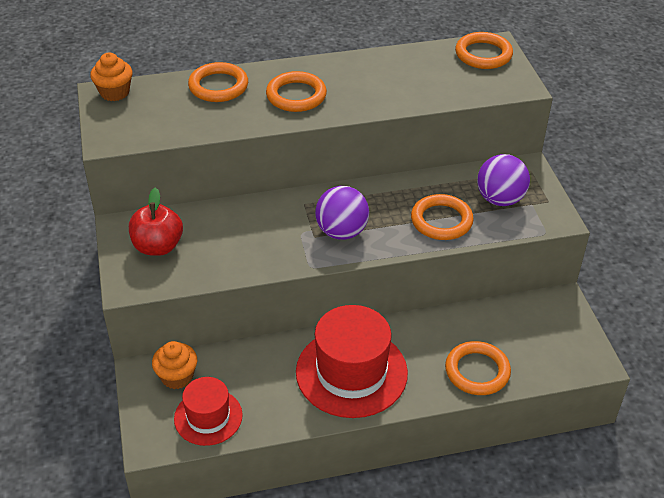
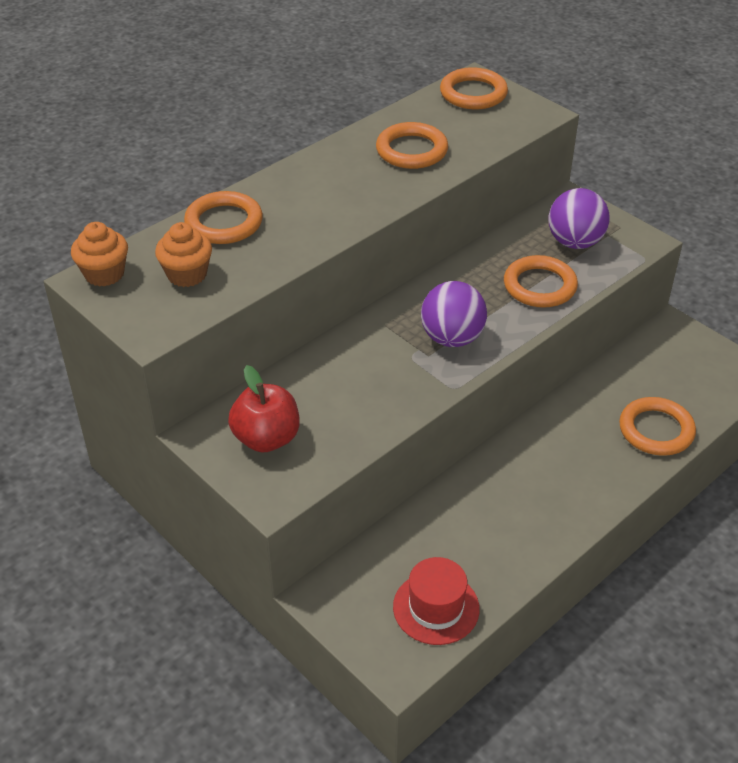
camera: 30 degrees left, 0 degrees up
(177, 377) = (363, 582): orange cupcake -> orange cupcake (187, 274)
(296, 95) = (322, 202): orange ring -> orange ring (411, 150)
(351, 372) = (540, 488): red hat -> none

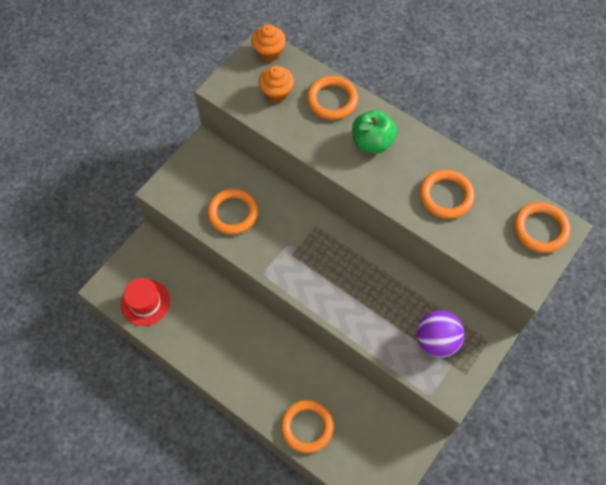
camera: 80 degrees right, 20 degrees up
(266, 438) = (205, 179): red apple -> none
(310, 197) = (372, 142): none -> green apple
(452, 338) = (310, 267): purple ball -> none
(539, 286) = (378, 319): orange ring -> orange ring (232, 213)

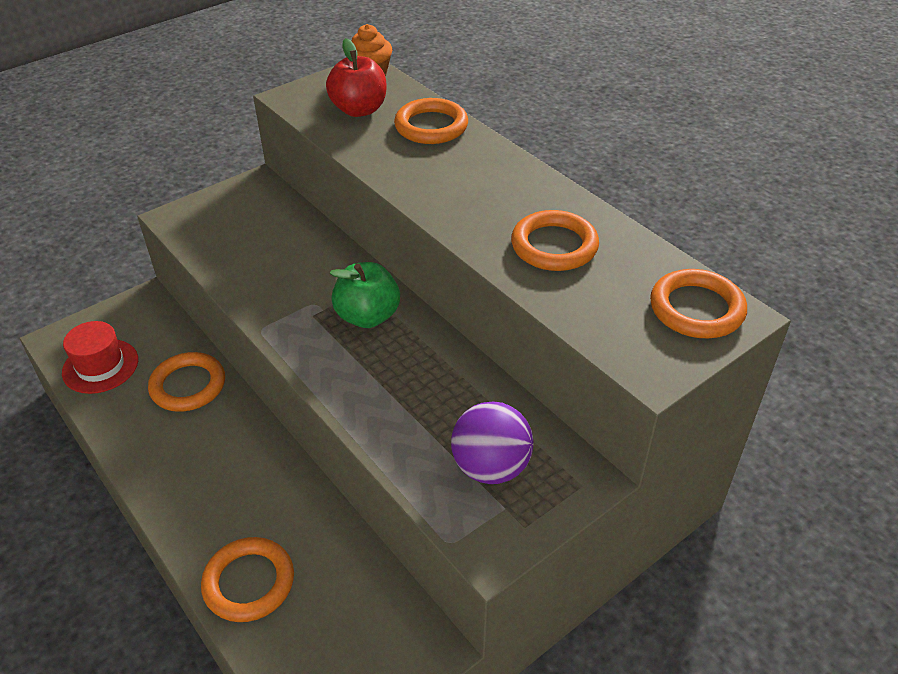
camera: 15 degrees right, 20 degrees down
(232, 213) = (254, 255): orange ring -> orange ring (188, 385)
(276, 93) = (359, 110): orange cupcake -> red apple
(372, 142) = (467, 174): green apple -> green apple (368, 316)

